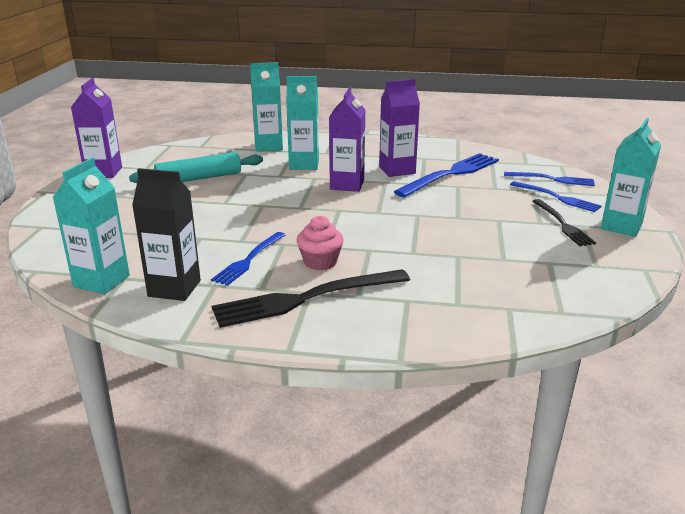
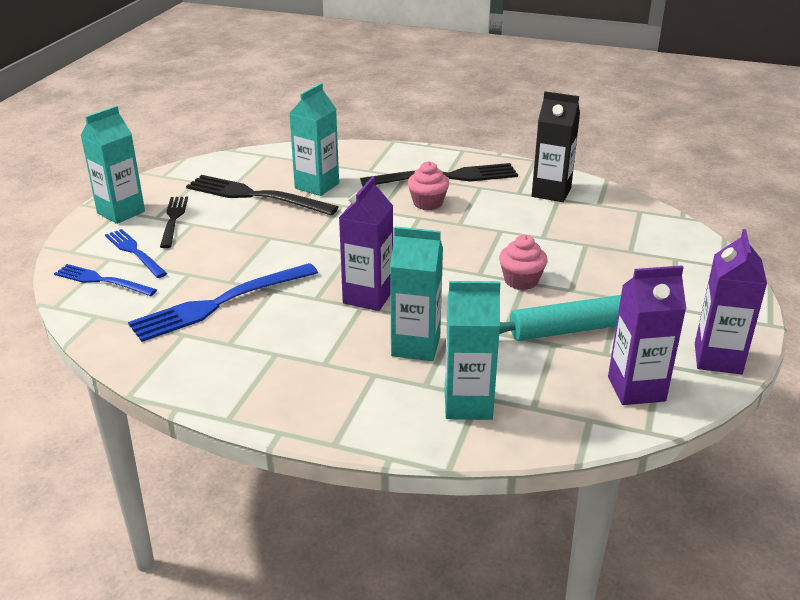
camera: 170 degrees left, 5 degrees up
(101, 281) = (615, 203): turquoise carton -> turquoise carton (317, 186)
(227, 203) = (521, 281): none -> pink cupcake
(248, 260) = (492, 210): blue fork -> none
(397, 170) = (287, 319): purple carton -> purple carton (636, 389)
(513, 254) = (254, 196): none -> black fork

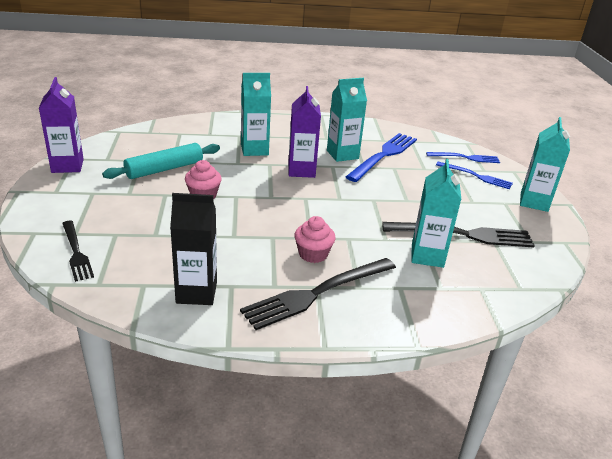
camera: 155 degrees right, 0 degrees up
(173, 219) = (491, 203): black fork -> black fork (76, 253)
(468, 404) = (213, 131): turquoise carton -> turquoise carton (342, 154)
(636, 389) = (123, 146): purple carton -> none

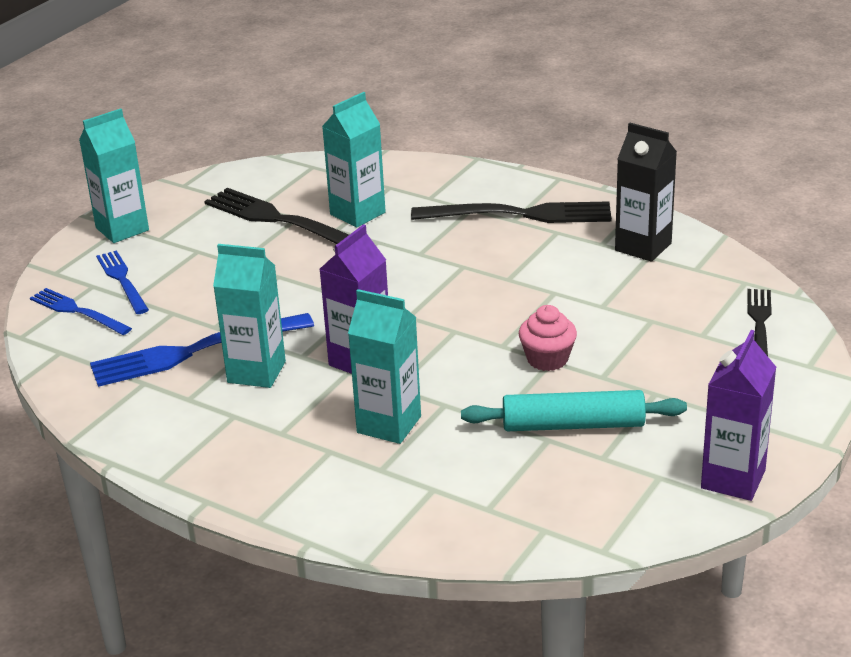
camera: 140 degrees left, 0 degrees up
(313, 254) = (481, 248): pink cupcake -> none

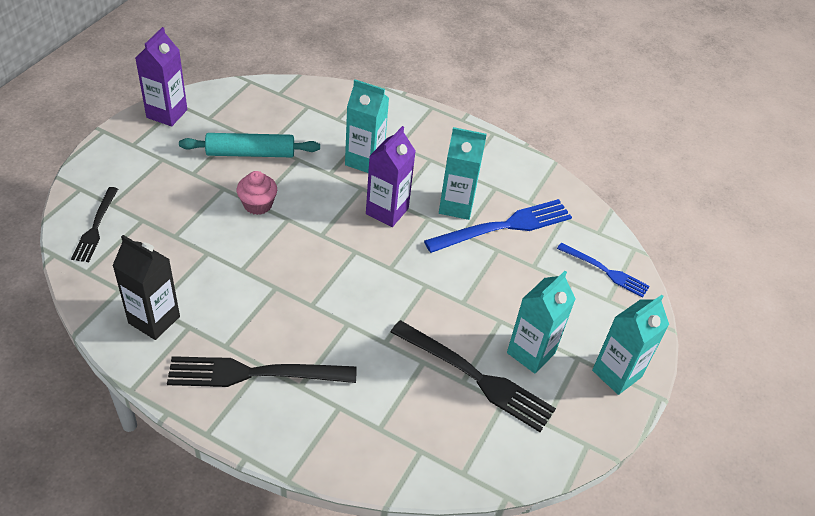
camera: 170 degrees right, 15 degrees up
(122, 280) = (587, 305): blue fork -> none
(357, 213) = (406, 384): turquoise carton -> turquoise carton (531, 353)

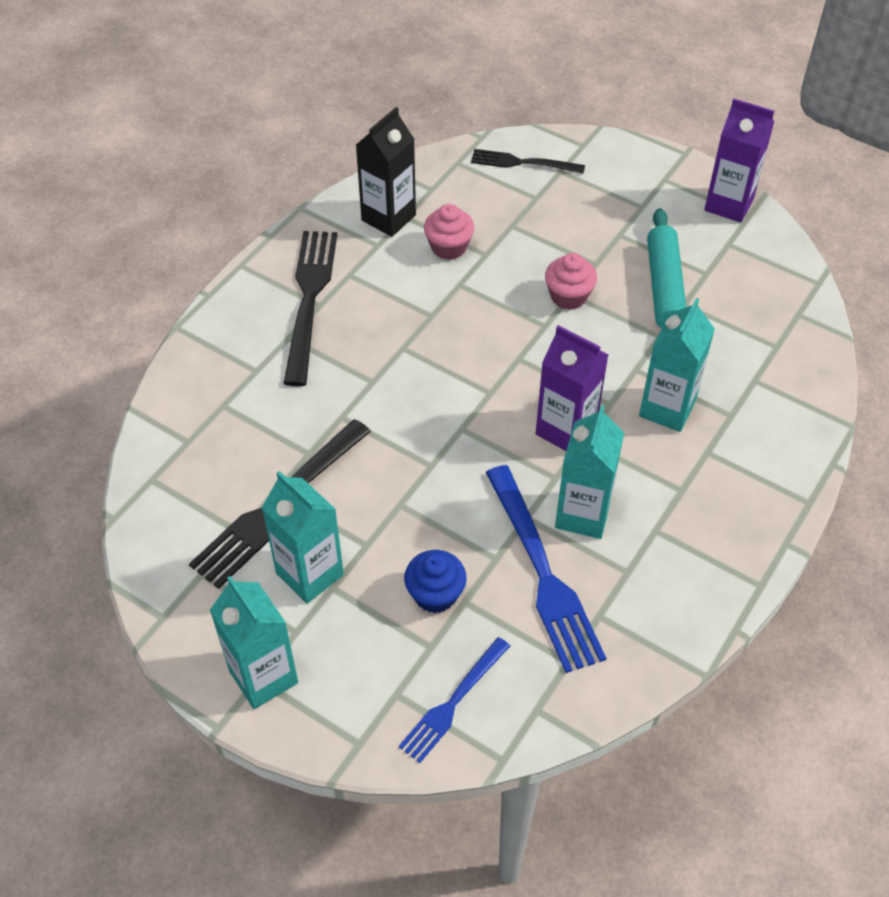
camera: 100 degrees right, 5 degrees up
(197, 276) = (449, 247): none -> pink cupcake
(531, 281) = (435, 594): none -> blue cupcake

